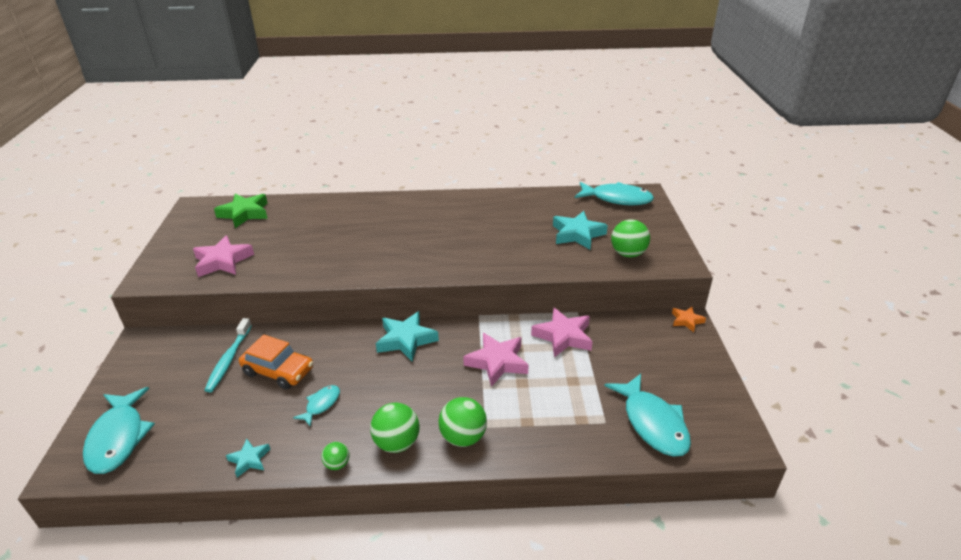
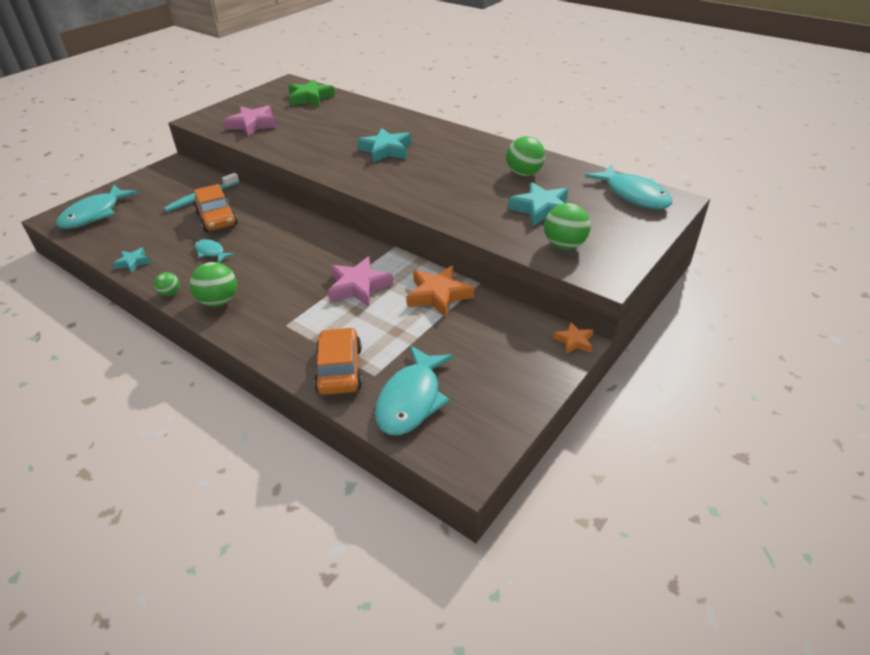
camera: 40 degrees right, 5 degrees up
(321, 405) = (211, 252): turquoise fish -> turquoise fish turned 120 degrees counterclockwise
(406, 340) = (319, 238): turquoise star -> turquoise star (386, 150)
(463, 437) = (262, 323): green ball -> green ball (524, 173)
(563, 336) = (438, 295): pink star -> orange star
(576, 434) = (339, 369): none -> orange car

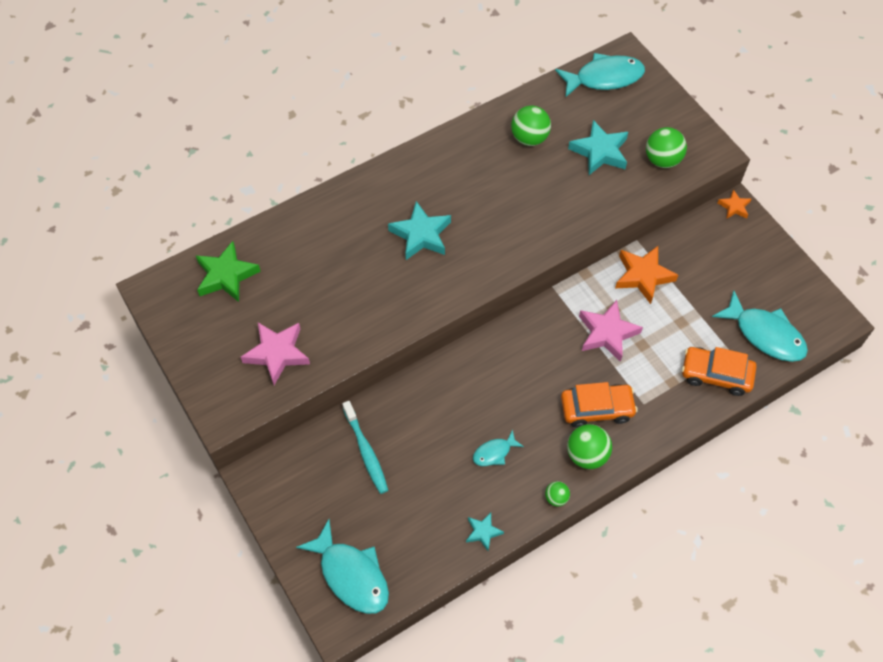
camera: 70 degrees left, 20 degrees up
(217, 218) = (424, 439): orange car -> orange car (597, 408)

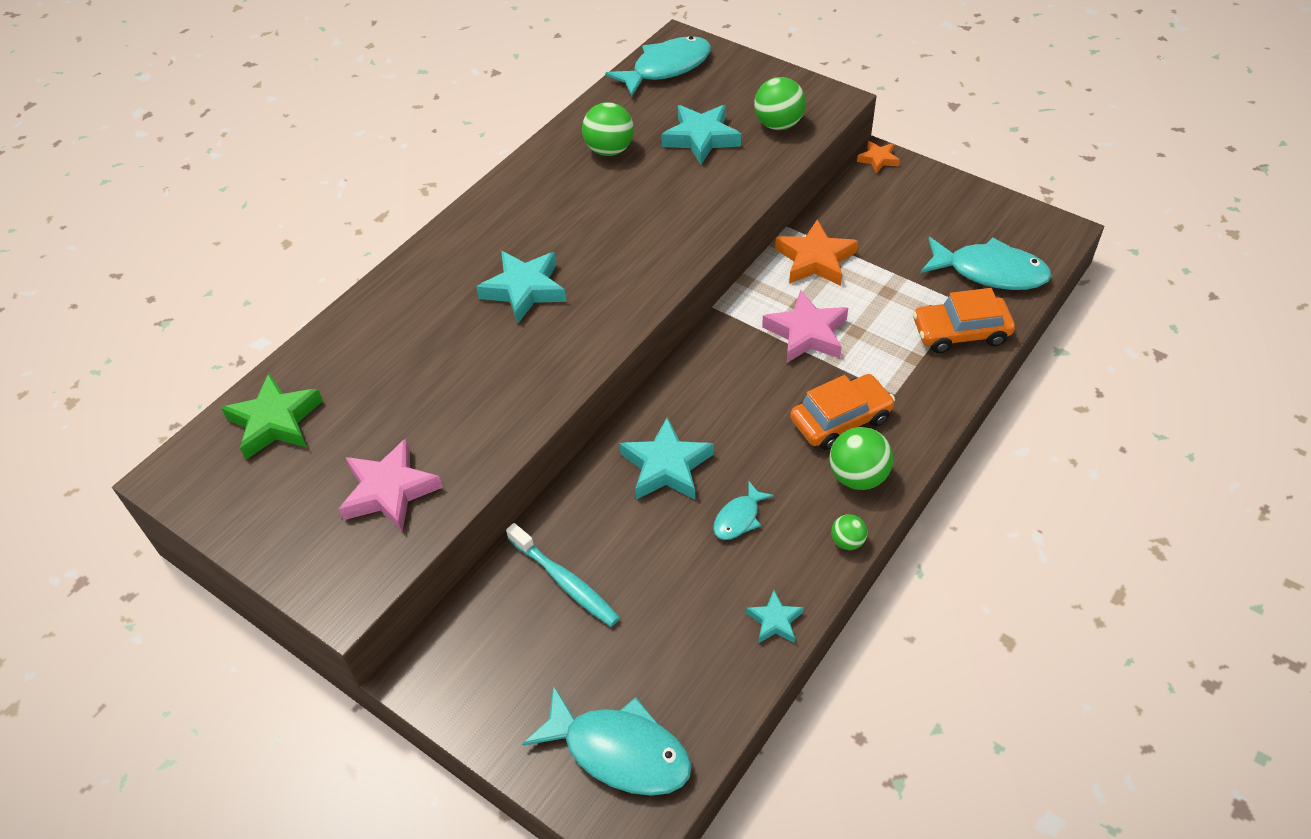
camera: 20 degrees left, 10 degrees down
(465, 397) = (666, 466): none -> turquoise star

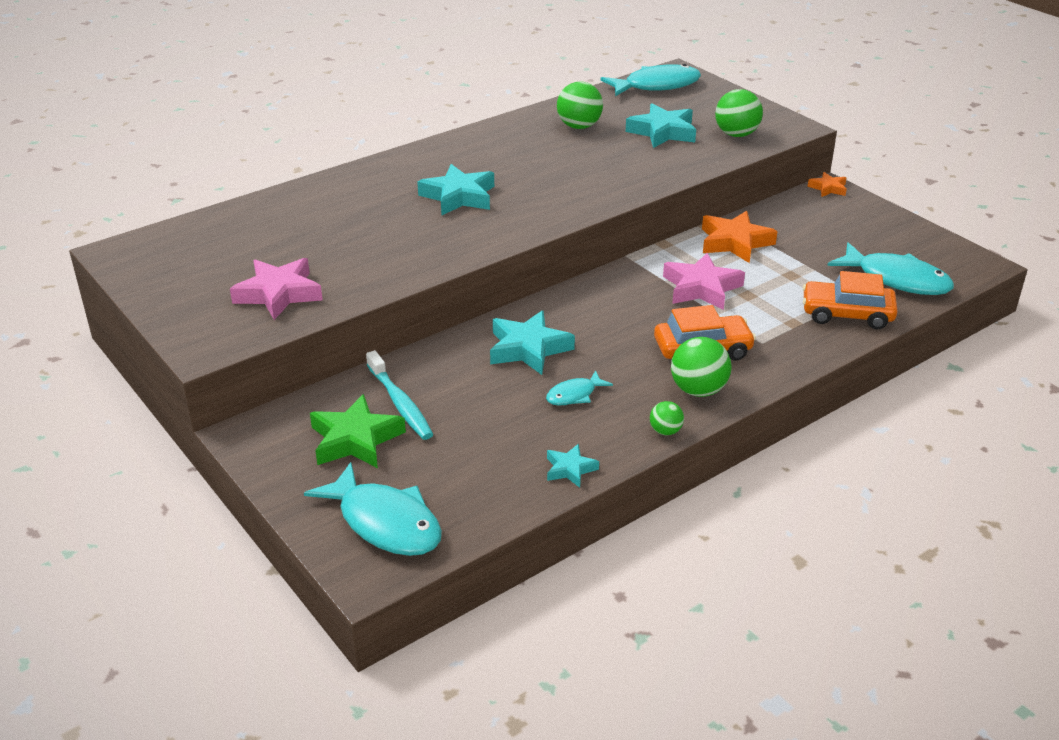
camera: 15 degrees right, 15 degrees down
(275, 422) = (214, 236): green star -> green star (355, 439)

